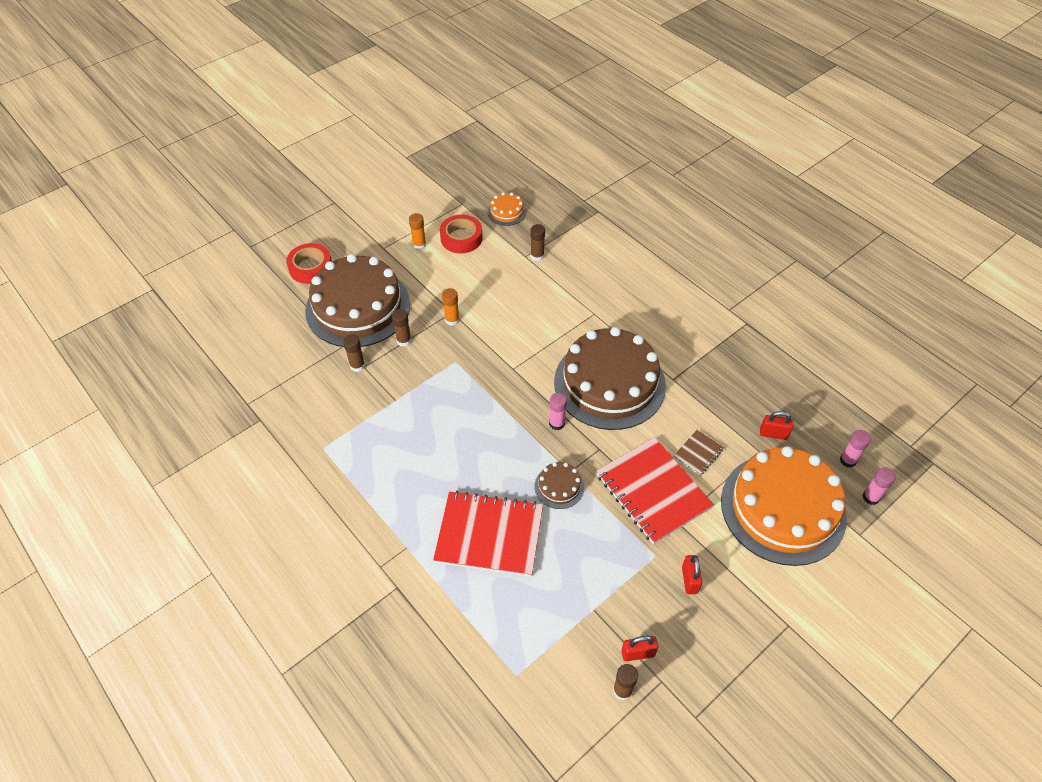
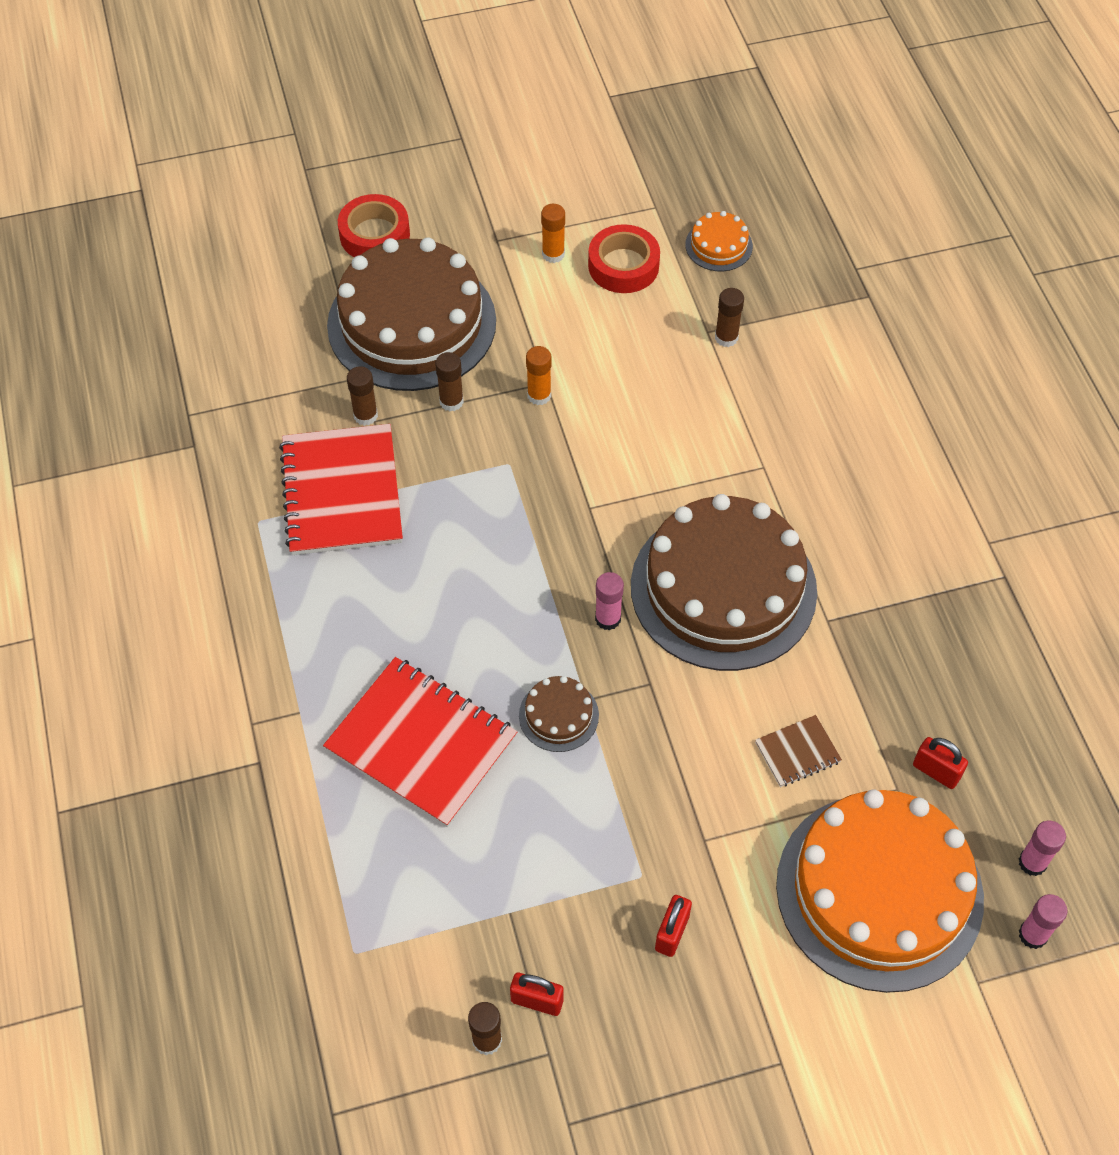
camera: 25 degrees right, 5 degrees up
(653, 491) = (694, 780): red notebook -> red notebook (342, 492)

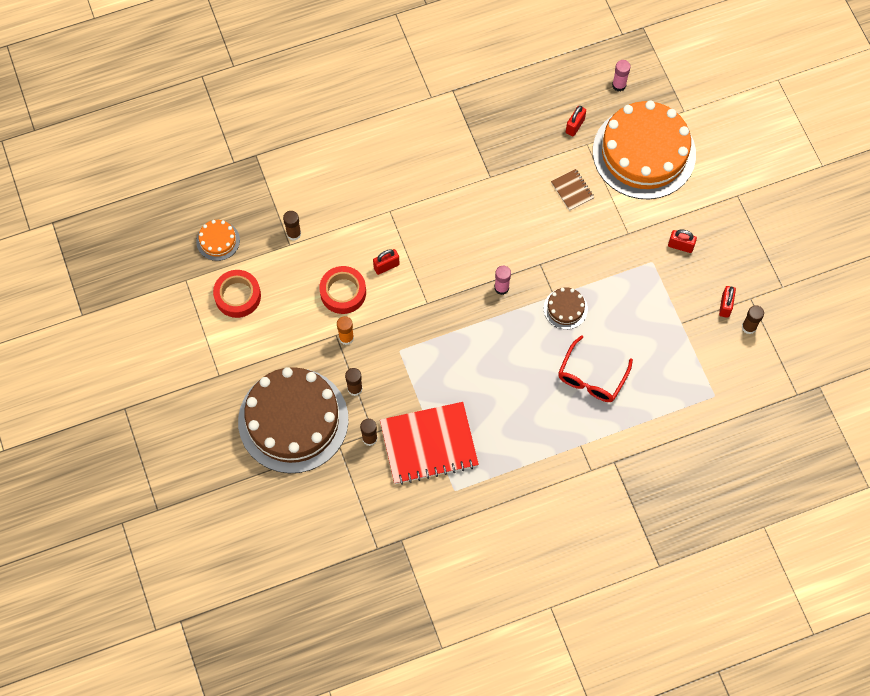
camera: 95 degrees left, 10 degrees up
(375, 235) = (217, 454): red tape -> red tape (343, 292)
(421, 743) = (591, 377): red notebook -> red glasses
(553, 254) = (230, 339): orange glue stick -> none
(661, 456) = (386, 266): none -> red padlock
(723, 588) = (475, 229): brown cake -> none
(1033, 935) = (656, 87): pink glue stick -> none

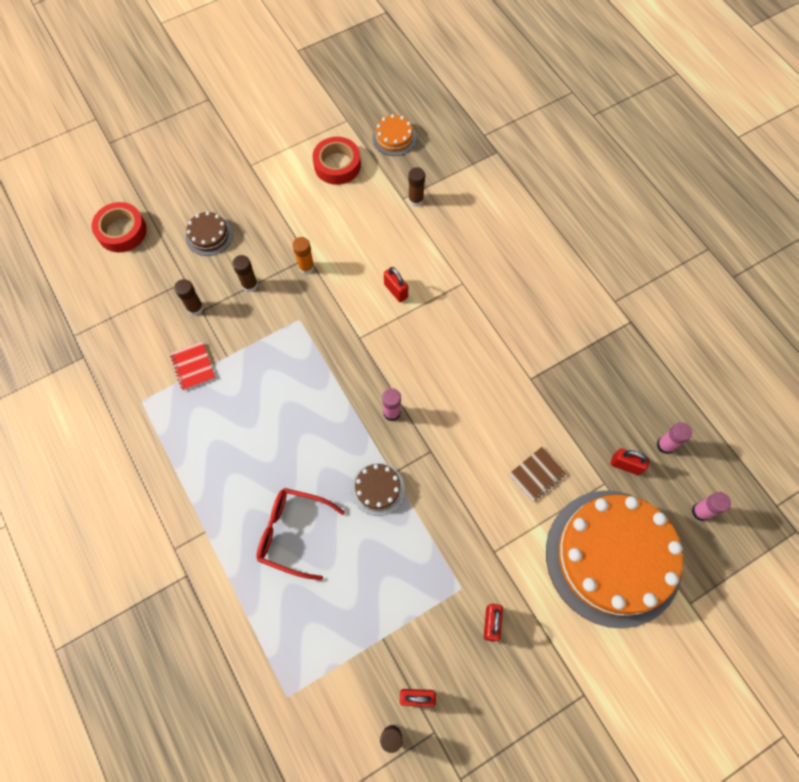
camera: 80 degrees right, 0 degrees up
(293, 420) = (209, 235): brown cake -> brown cake, size x0.41
(343, 292) = (357, 255): red tape -> red tape (122, 231)
(429, 444) = (193, 366): red notebook -> red notebook, size x0.45
(563, 94) = (665, 445): none -> pink glue stick

